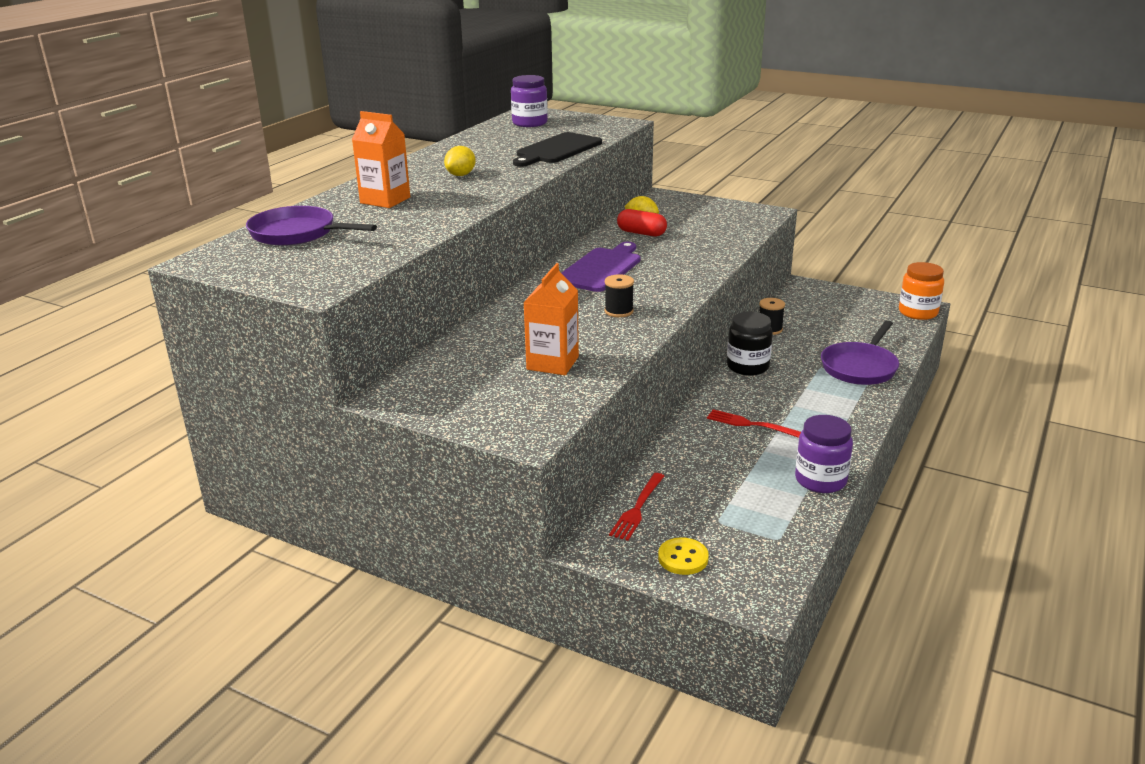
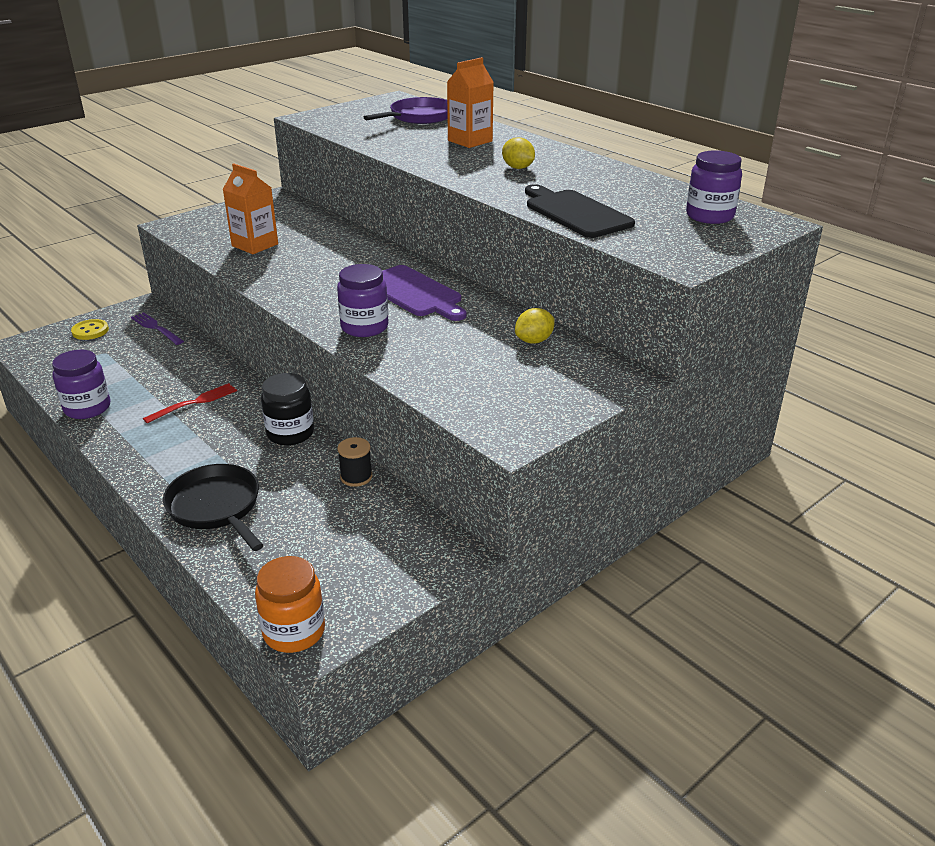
camera: 110 degrees right, 5 degrees up
(619, 311) = (312, 283): black spool -> none
(637, 509) = (156, 328): red fork -> purple fork
(641, 233) = (496, 333): red capsule -> none
(679, 273) = (364, 327): none -> purple jar
(860, 367) = (216, 507): purple pan -> black pan

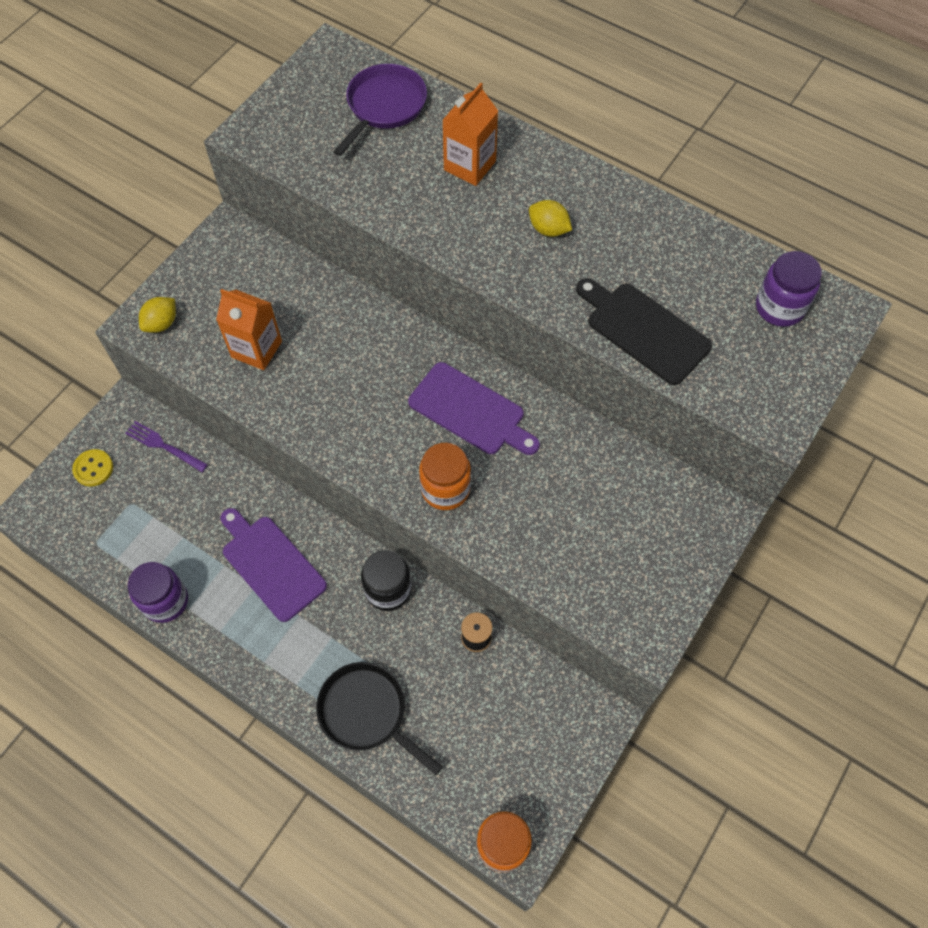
camera: 15 degrees left, 30 degrees up
(195, 402) = (270, 565): red fork -> purple cutting board
(364, 327) = (445, 489): purple jar -> orange jar
(534, 341) = (619, 474): yellow lemon -> yellow lemon (161, 323)

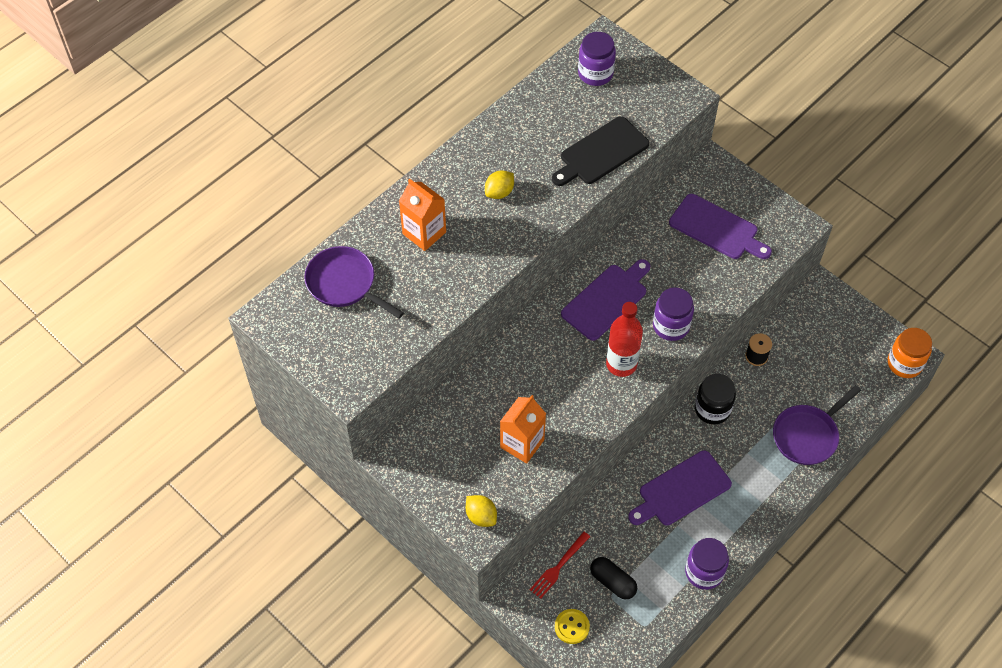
camera: 80 degrees left, 5 degrees down
(148, 503) = (612, 582): none -> black capsule
(163, 446) = (558, 567): purple fork -> red fork
(367, 713) = (808, 435): black pan -> purple pan
(379, 438) = (621, 364): none -> red bottle
(445, 489) = (671, 326): orange jar -> purple jar
(614, 530) = (717, 228): none -> purple cutting board

